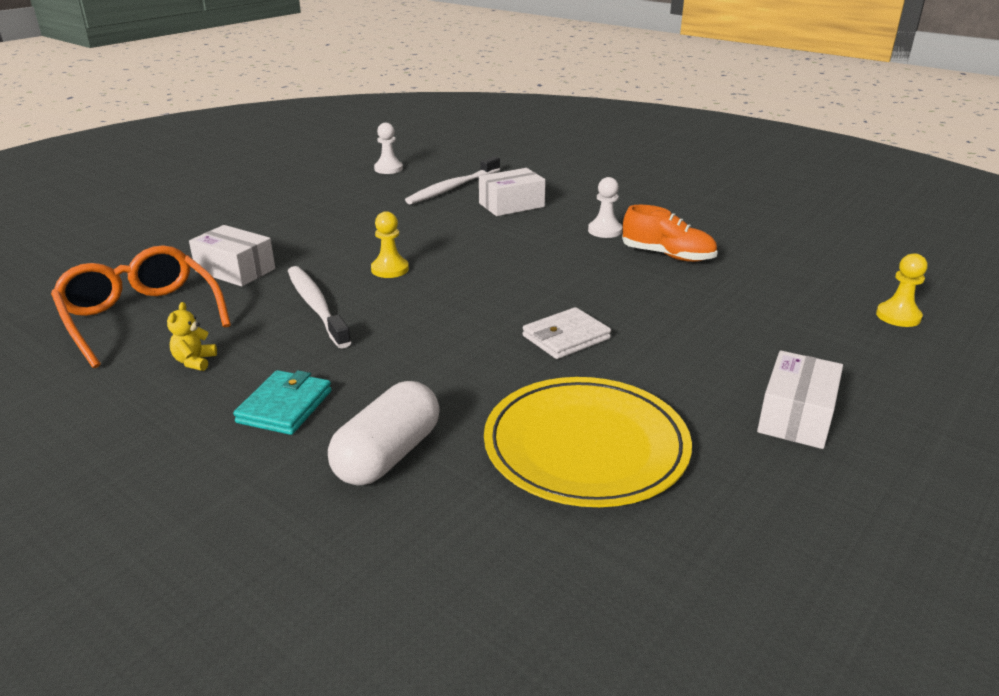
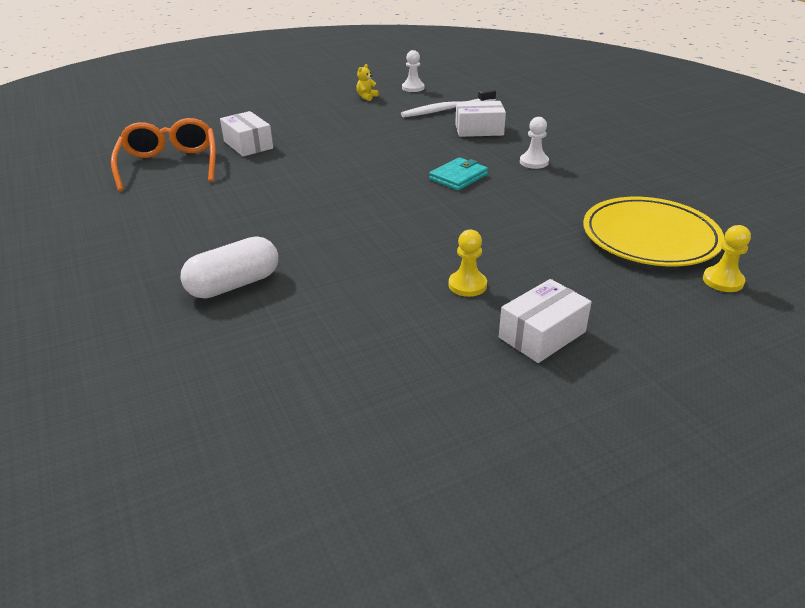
camera: 25 degrees right, 5 degrees up
(195, 361) = (175, 199): yellow teddy bear -> yellow teddy bear (366, 97)
(285, 406) = (202, 239): turquoise wallet -> turquoise wallet (458, 177)
(316, 306) = (276, 179): white toothbrush -> none
(390, 269) = (346, 162): yellow pawn -> yellow pawn (467, 285)
(566, 337) = (423, 236): white wallet -> none
(585, 447) = (363, 313): yellow plate -> yellow plate (650, 237)
(667, 255) = (566, 191): orange shoe -> none

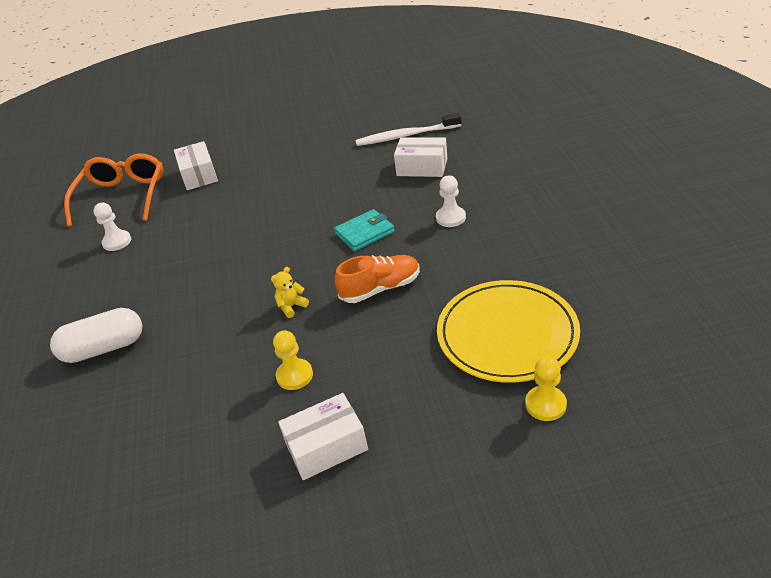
camera: 20 degrees right, 5 degrees up
(366, 97) = (338, 114): yellow teddy bear -> yellow teddy bear (291, 306)
(413, 88) = (390, 103): white pawn -> white pawn (117, 242)
(505, 215) = (380, 288): none -> orange shoe

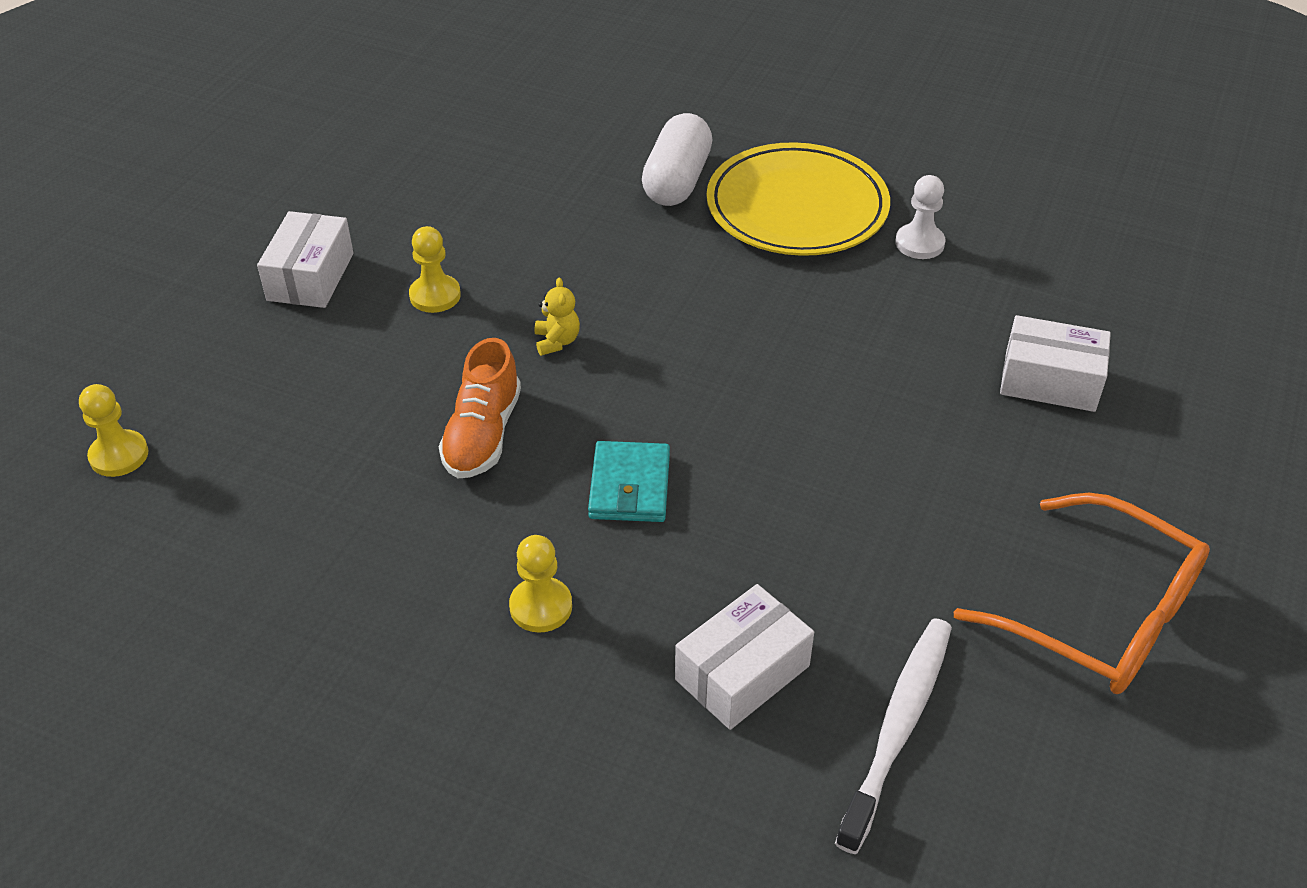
camera: 120 degrees right, 5 degrees up
(122, 197) = (1063, 280): orange glasses -> orange glasses (1098, 614)
(450, 218) = (541, 607): white pawn -> yellow pawn
(507, 334) = (243, 496): yellow plate -> yellow plate (797, 207)

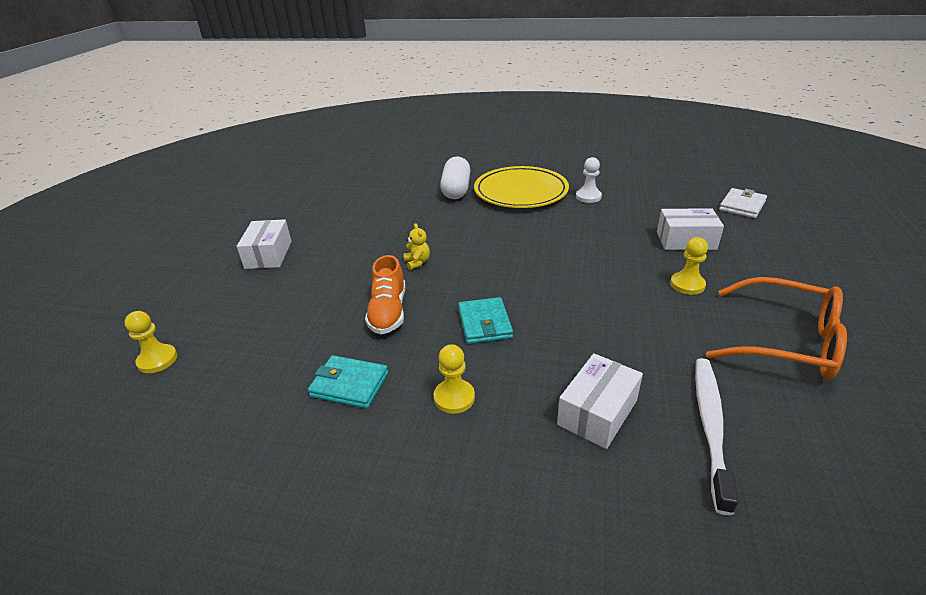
camera: 10 degrees left, 10 degrees down
(393, 554) = (349, 384): none -> turquoise wallet
(435, 295) = (342, 253): yellow pawn -> yellow pawn (687, 284)
(1203, 319) = (742, 206): none -> white wallet

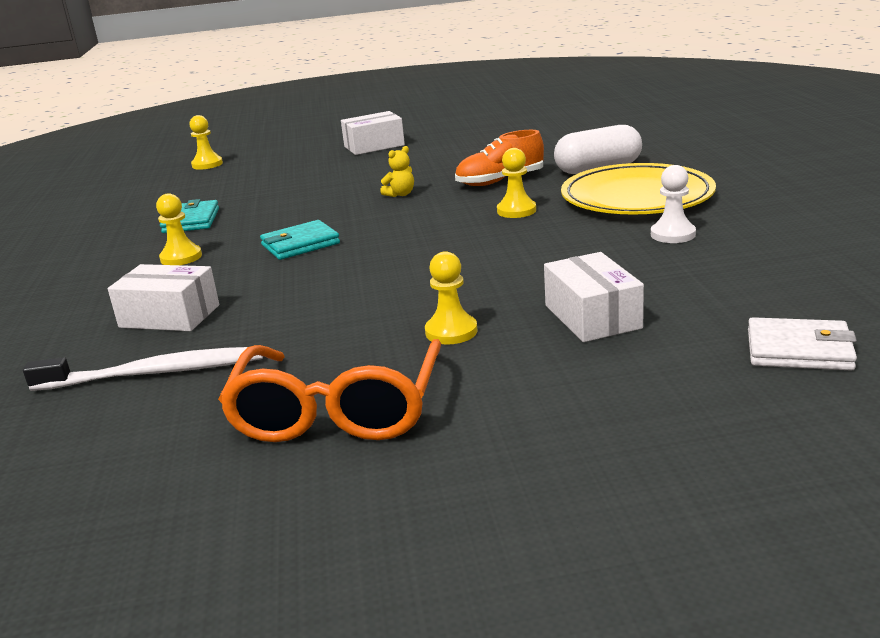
camera: 70 degrees right, 10 degrees down
(388, 312) = (301, 206): orange shoe -> orange shoe (500, 181)
(504, 228) = (516, 211): none -> yellow pawn

